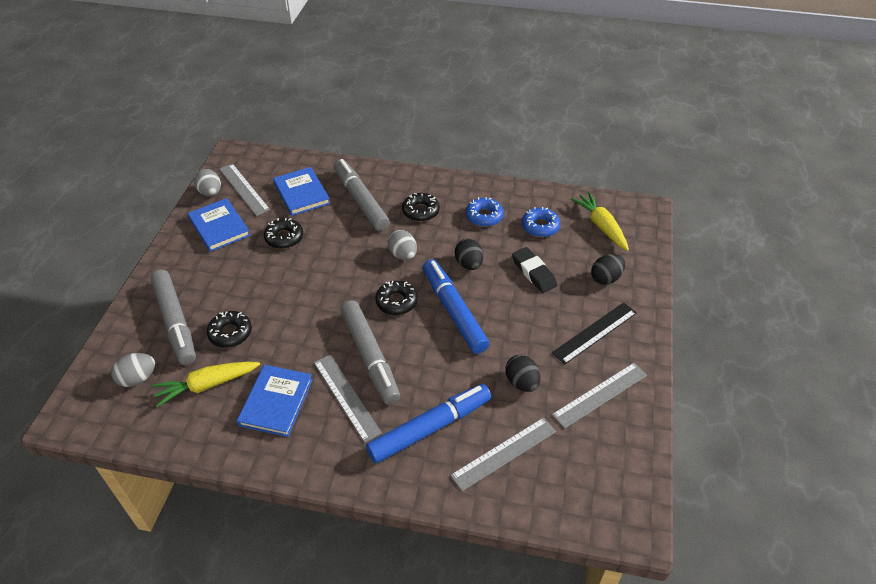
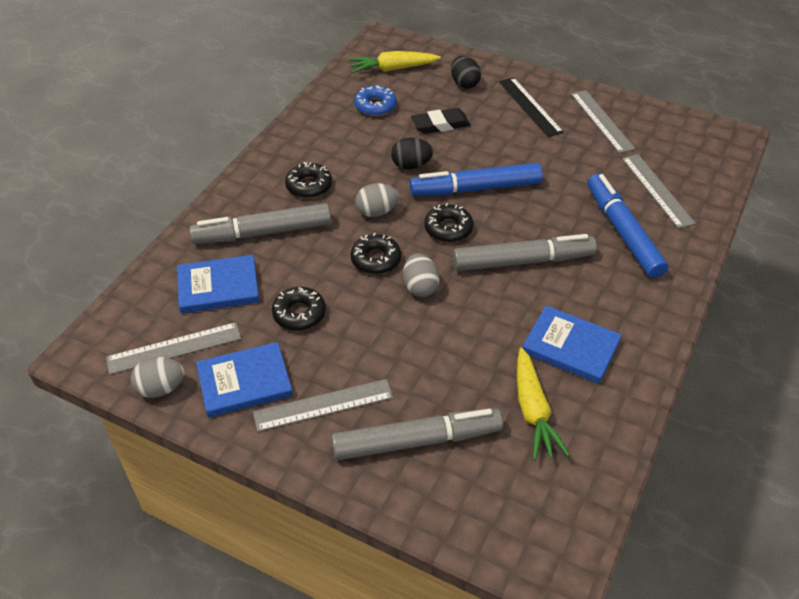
camera: 75 degrees left, 0 degrees up
(137, 378) = (506, 486): grey egg -> grey egg (420, 287)
(230, 333) = (453, 382): black donut -> black donut (376, 259)
(346, 397) = (573, 287): grey ruler -> grey ruler (323, 405)
(484, 216) = (341, 140): blue donut -> none
(521, 382) = (579, 163): black egg -> none

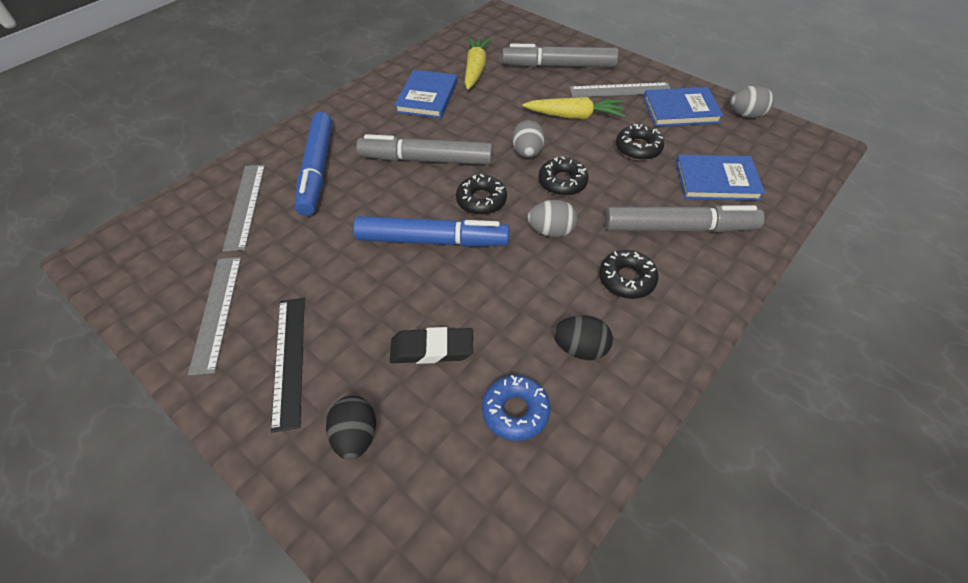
camera: 165 degrees left, 5 degrees up
(174, 348) = (744, 139): grey ruler -> none
(392, 69) = (462, 510): yellow carrot -> yellow carrot (574, 116)
(411, 165) = (495, 286): black egg -> black egg (580, 348)
(570, 347) = (427, 97): blue book -> blue book turned 60 degrees clockwise

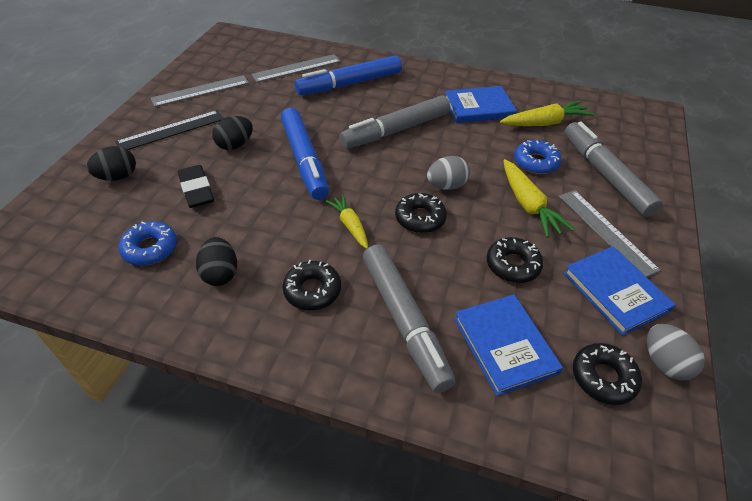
camera: 65 degrees right, 5 degrees down
(366, 296) = (235, 145): none -> black egg
(426, 160) = (396, 130): grey marker -> grey marker turned 105 degrees counterclockwise
(481, 200) = (365, 174): black donut -> black donut (603, 377)
(524, 93) = (535, 162): none -> blue donut
(551, 231) = (350, 225): grey egg -> yellow carrot

